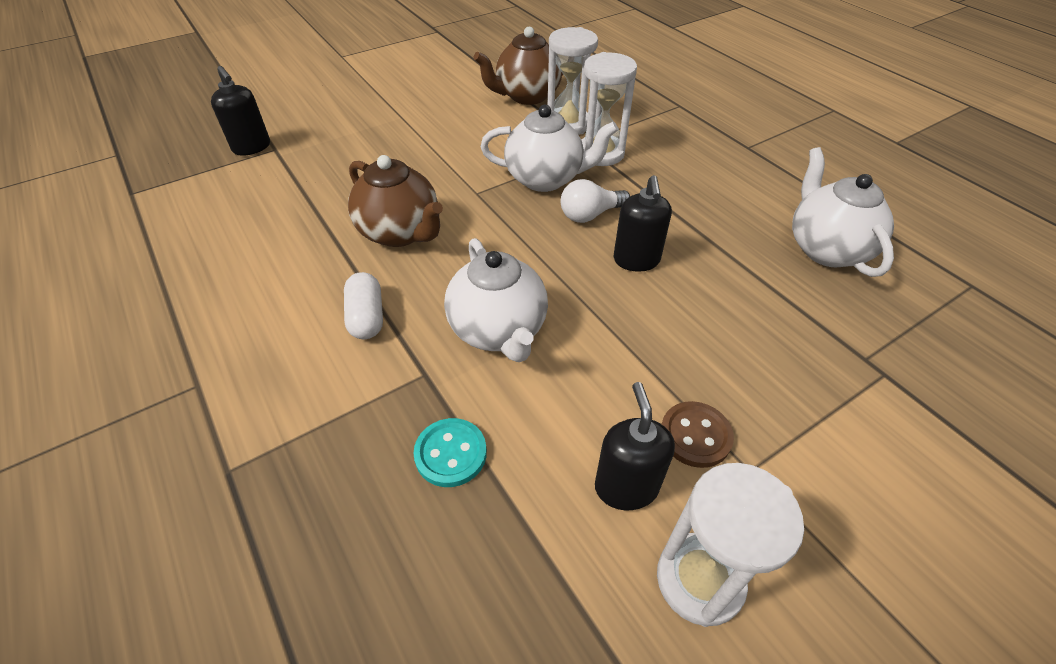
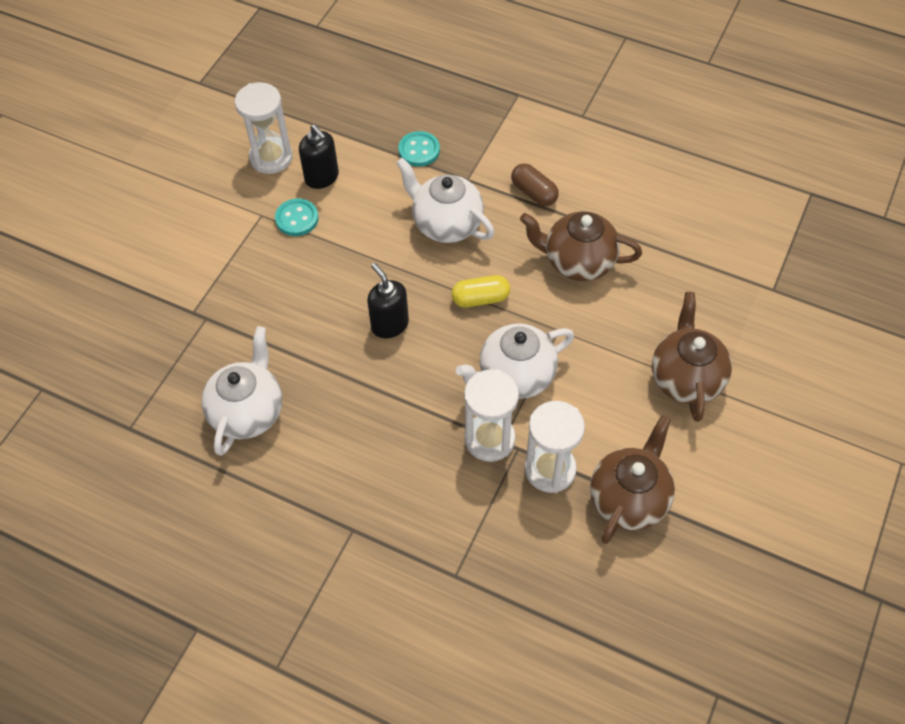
camera: 150 degrees right, 10 degrees up
(252, 147) = (794, 281): black soap dispenser -> none
(367, 317) = (534, 193): white capsule -> brown capsule
(414, 130) = (686, 378): none -> brown teapot
(525, 243) = (480, 299): none -> yellow capsule
(590, 215) = (451, 353): white light bulb -> none
(695, 435) = (297, 219): brown button -> turquoise button
(826, 249) = (248, 412): white teapot -> white teapot turned 120 degrees counterclockwise

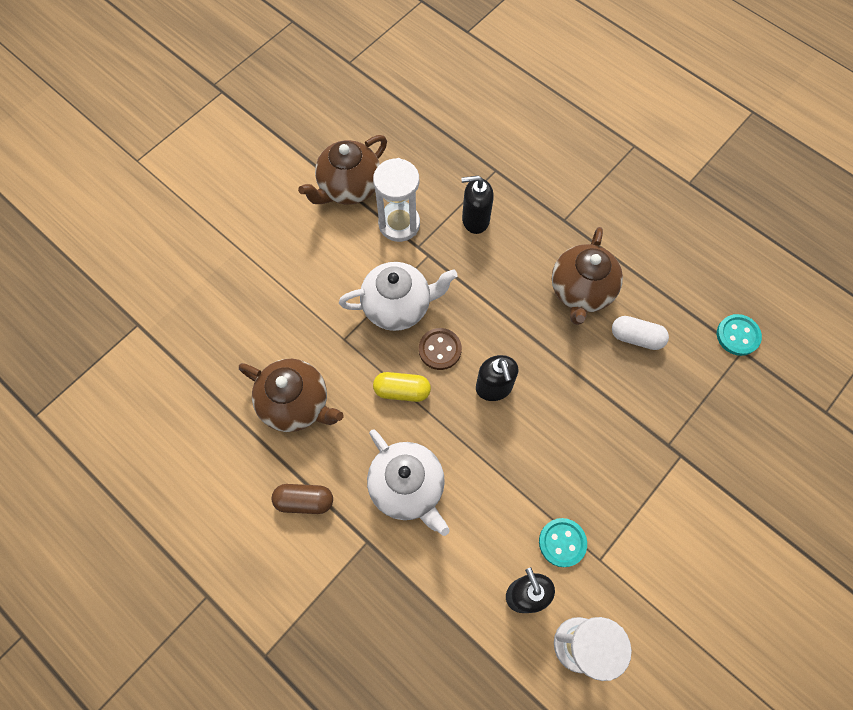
camera: 165 degrees left, 10 degrees up
(248, 412) = (636, 337): white teapot -> white capsule
(419, 150) = (407, 601): turquoise button -> turquoise button (737, 335)
(455, 345) = (440, 349): none -> brown button
(461, 499) = (475, 220): none -> black soap dispenser
(489, 439) = (438, 259): white hourglass -> none
(534, 193) = (304, 501): brown capsule -> brown capsule turned 60 degrees counterclockwise
(686, 378) = (258, 266): brown teapot -> brown teapot (581, 291)

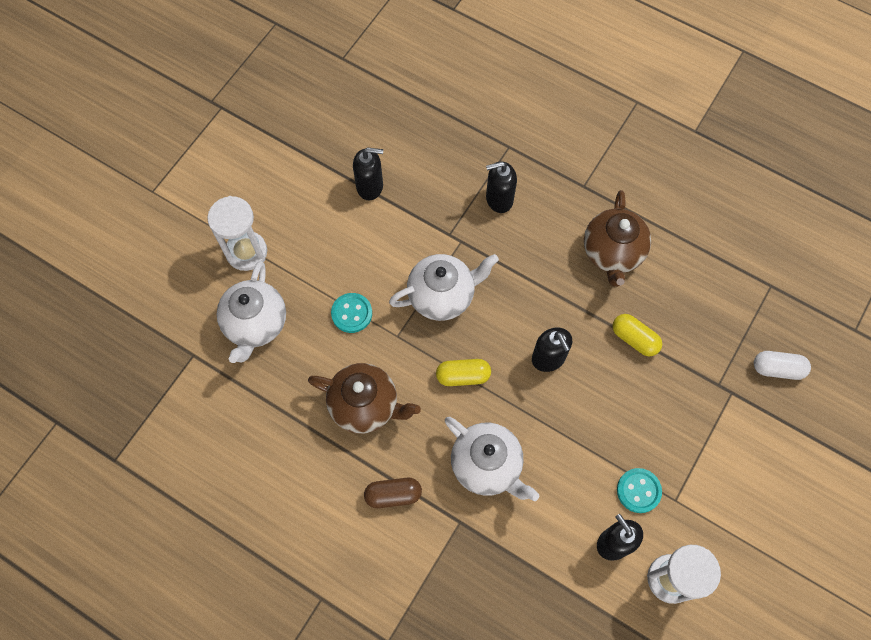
camera: 10 degrees left, 0 degrees up
(206, 304) = (256, 324): none -> white teapot
(349, 188) = (370, 186): brown teapot -> black soap dispenser
(399, 224) = (426, 215): white hourglass -> white hourglass (246, 252)
(440, 349) = (490, 331): brown button -> none
(587, 382) = (634, 339): none -> yellow capsule
(636, 337) = (672, 289): white capsule -> white capsule (777, 369)
(737, 335) = (764, 271): turquoise button -> turquoise button (352, 313)

